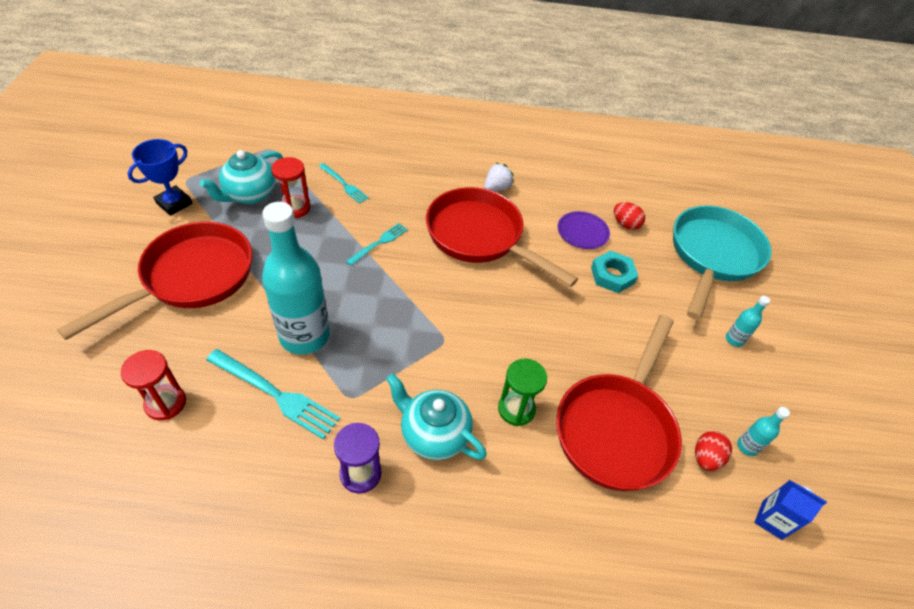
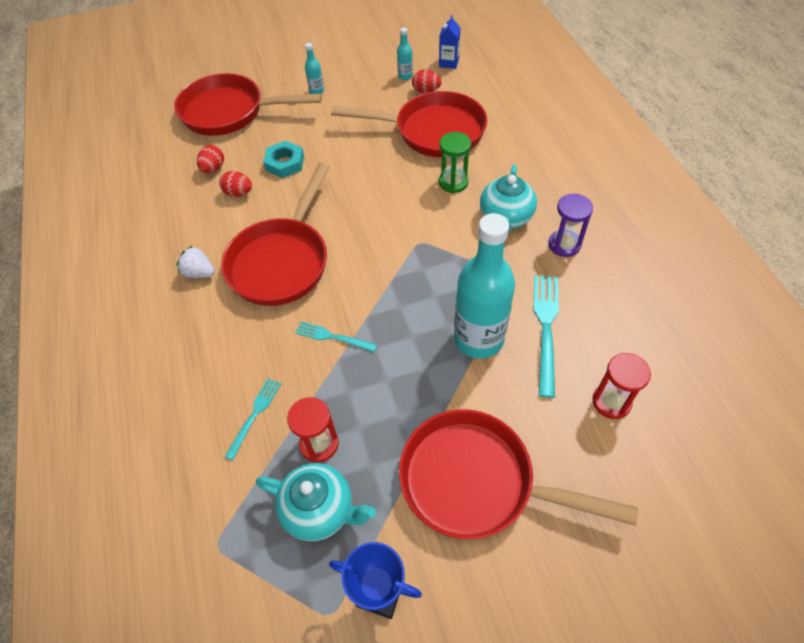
camera: 105 degrees left, 5 degrees up
(582, 232) = (239, 193): purple plate -> red egg
(712, 256) = (230, 112): turquoise pan -> red pan

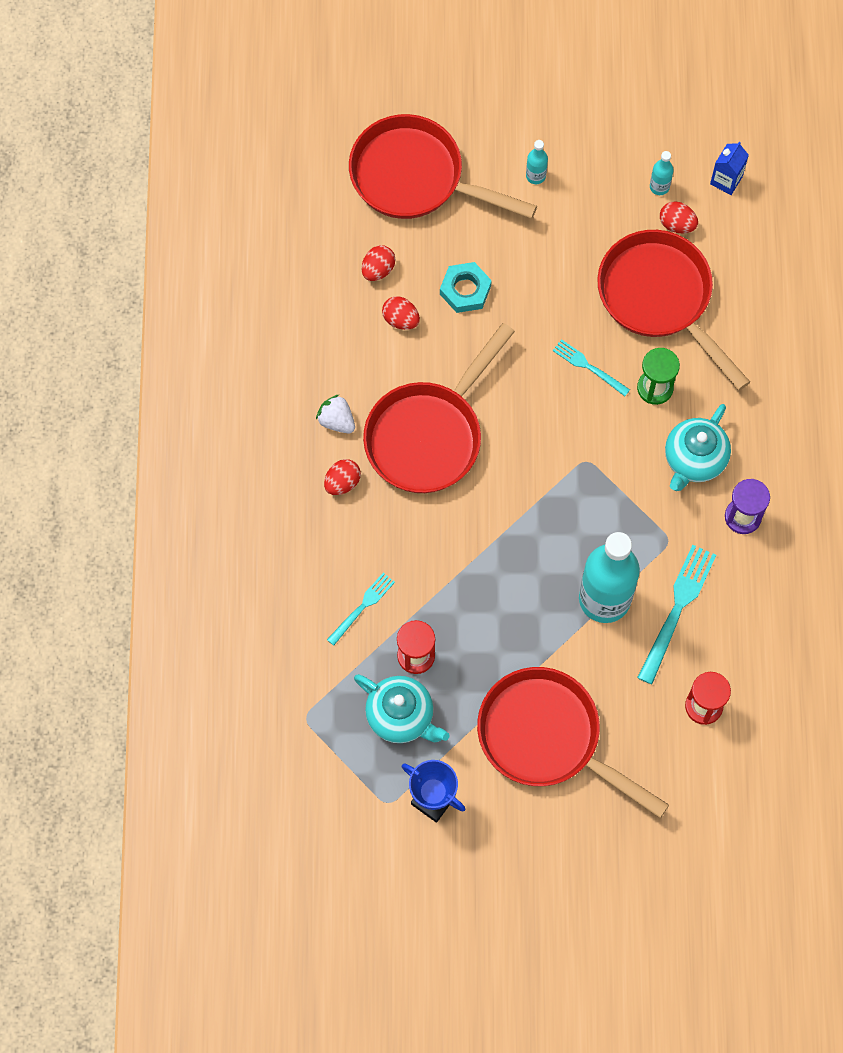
camera: 15 degrees right, 15 degrees up
(213, 317) = (342, 482): none -> red egg
(332, 337) = (458, 547): turquoise fork -> turquoise fork (588, 366)
(432, 131) = (660, 298): red pan -> red pan turned 150 degrees counterclockwise

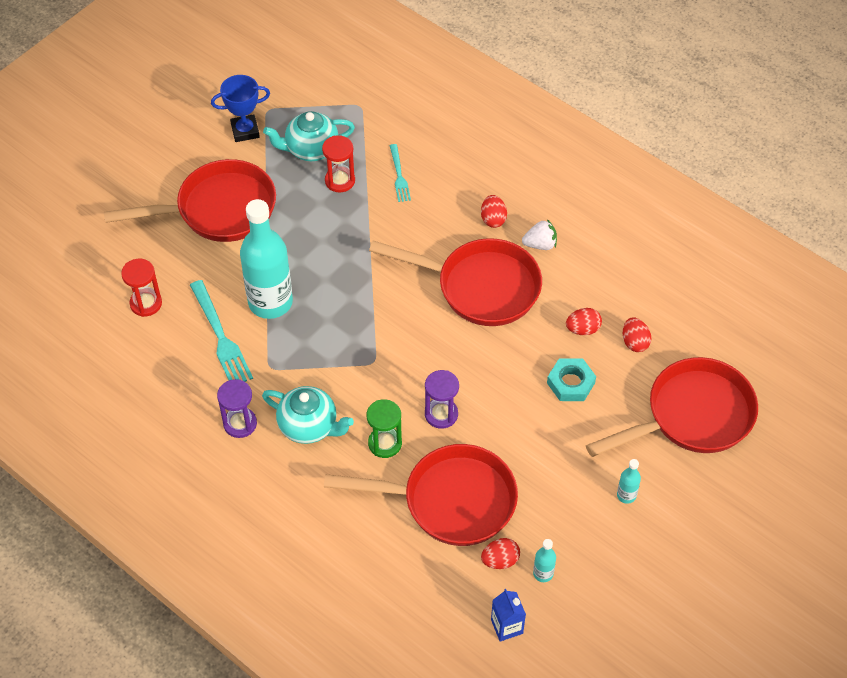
camera: 130 degrees right, 15 degrees down
(429, 435) = (480, 287): red pan -> red pan turned 120 degrees clockwise
(588, 366) = (441, 414): turquoise fork -> purple hourglass
(694, 460) = (309, 426): turquoise teapot -> turquoise teapot turned 135 degrees clockwise

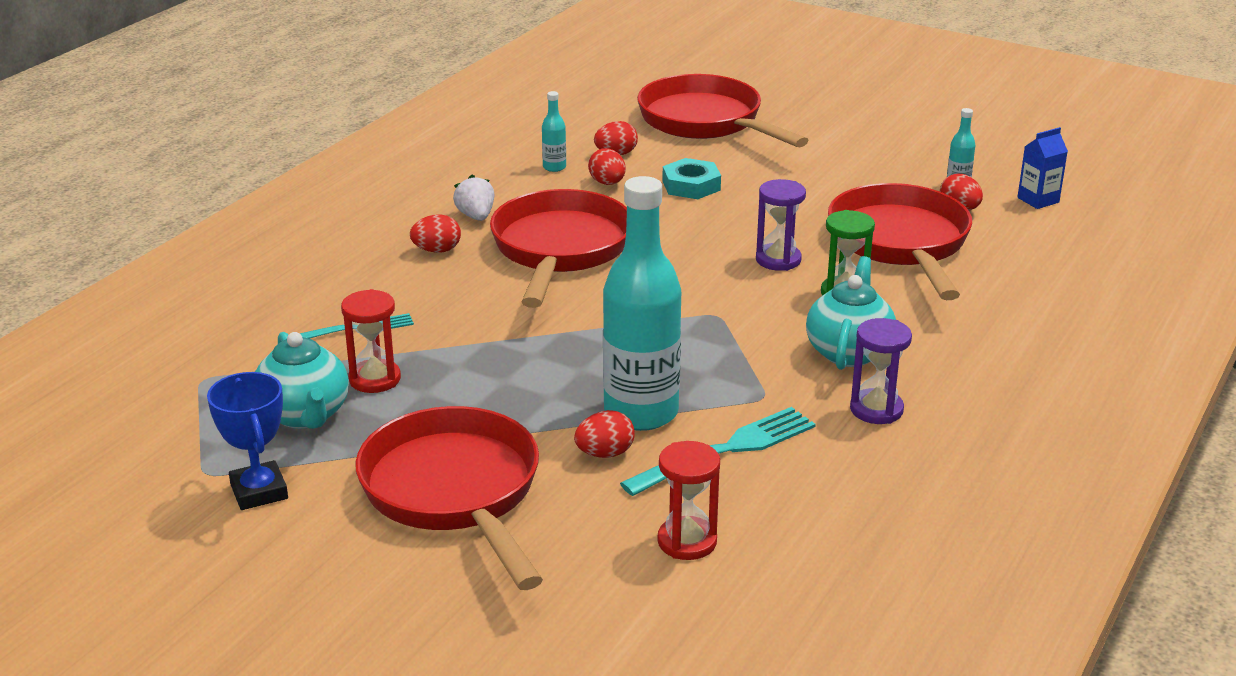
camera: 100 degrees left, 25 degrees down
(235, 279) = (605, 454): none -> red egg
(626, 495) = (828, 149): turquoise bottle -> turquoise bottle (554, 167)

